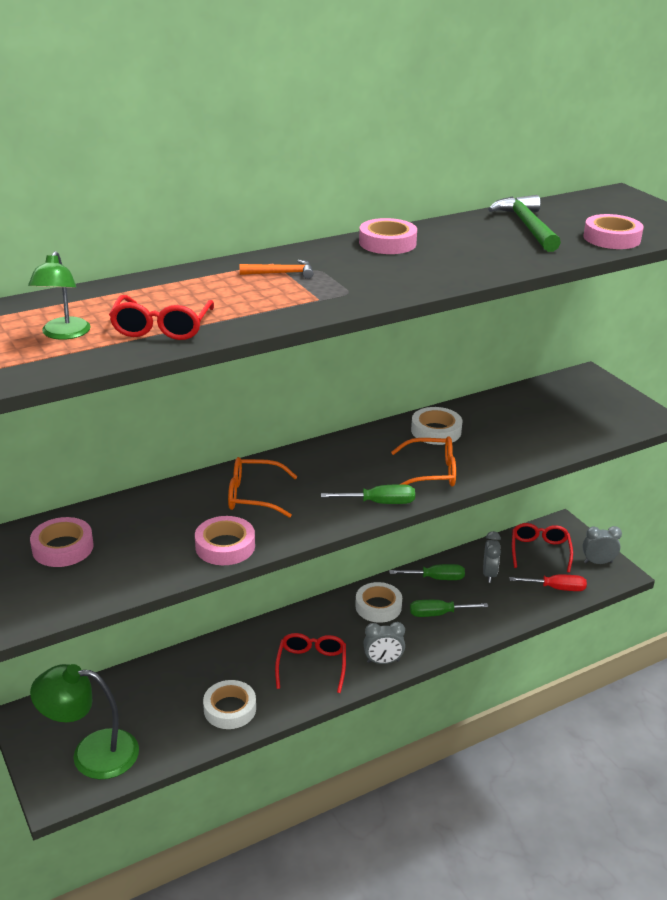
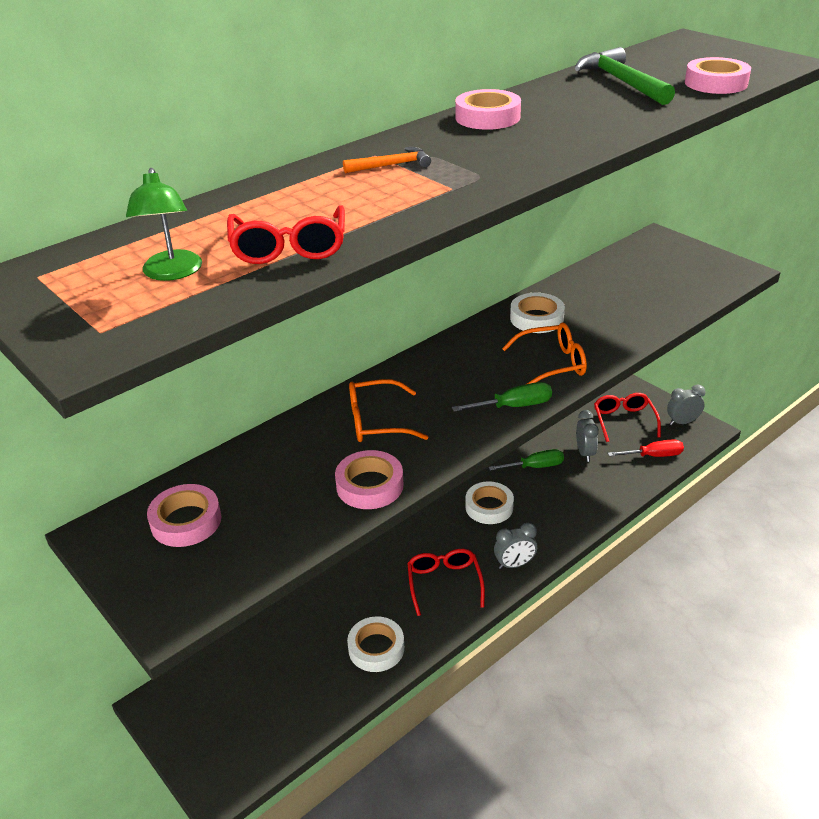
camera: 10 degrees left, 5 degrees up
(91, 753) = (244, 730): green lamp -> none
(438, 614) = (550, 503): green screwdriver -> none

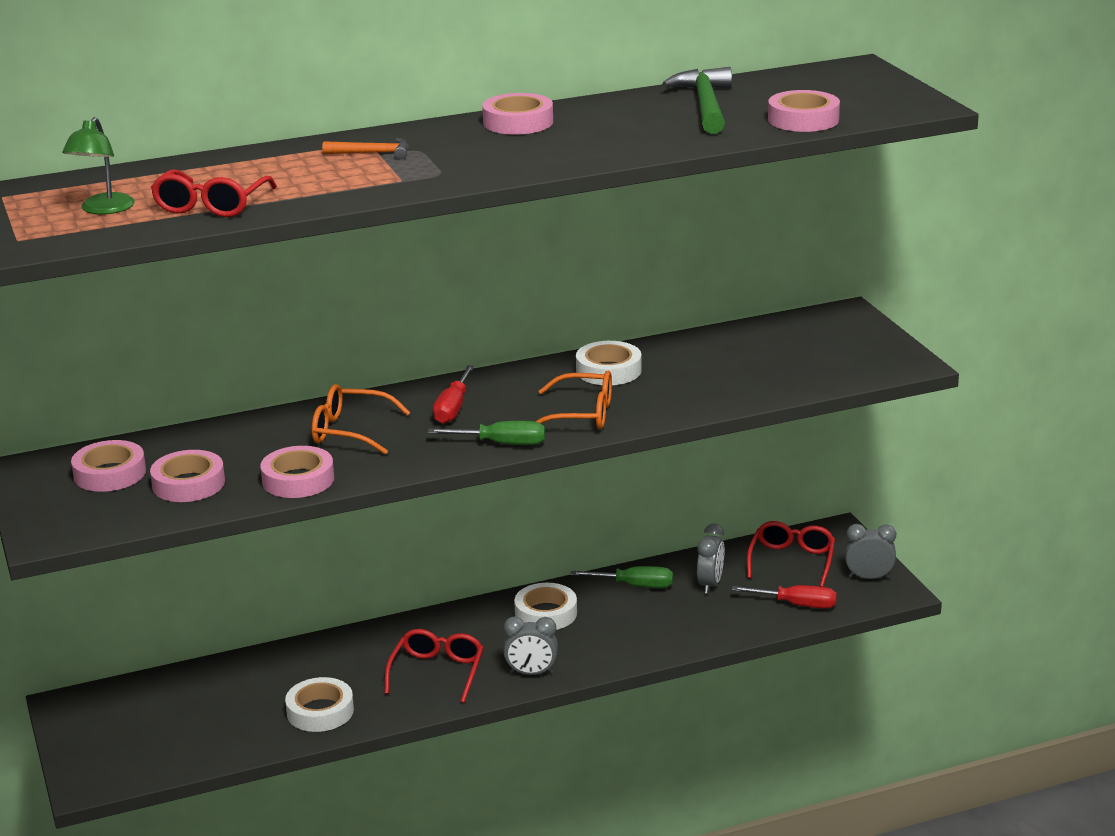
camera: 20 degrees right, 10 degrees down
(271, 515) = (188, 484): none -> pink tape
(445, 379) = (453, 408): none -> red screwdriver

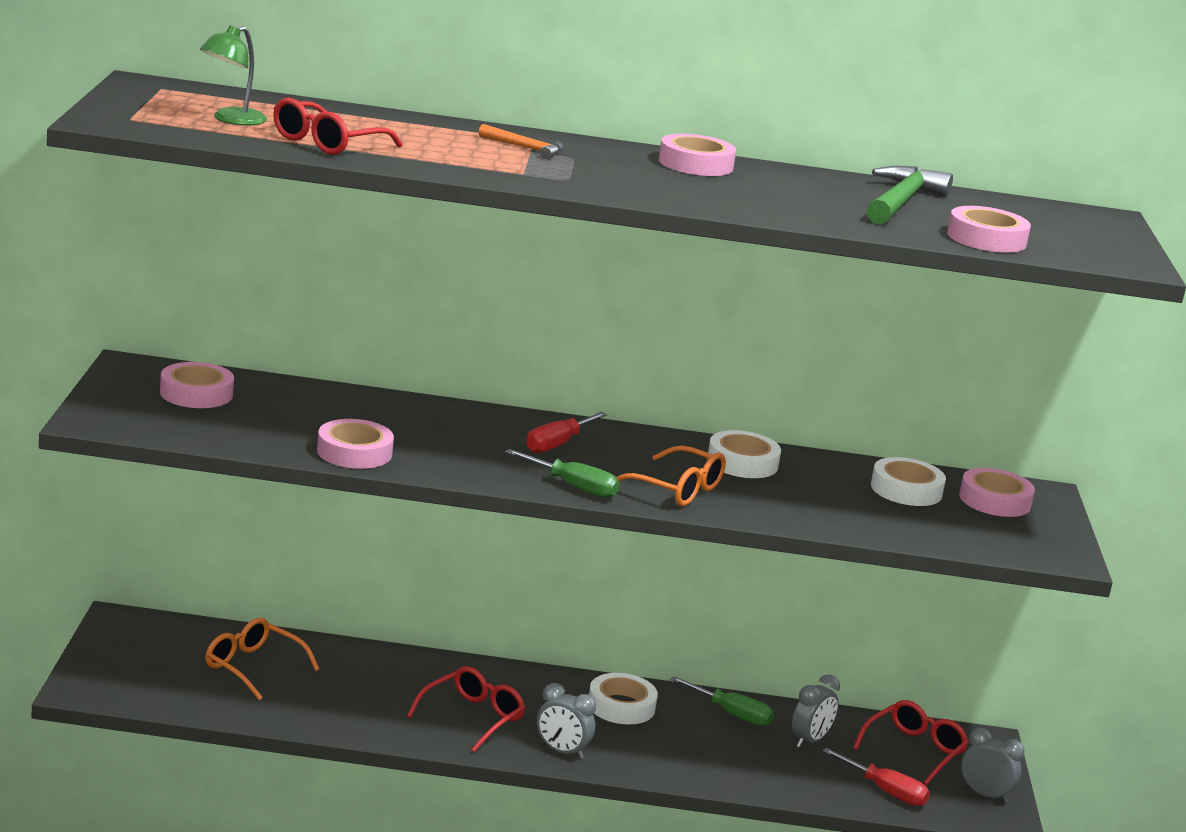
camera: 20 degrees right, 5 degrees down
(188, 484) = (255, 423): pink tape -> pink tape (994, 500)
(320, 711) = (335, 709): white tape -> white tape (906, 490)
(350, 431) = (442, 431): orange glasses -> orange glasses (252, 667)

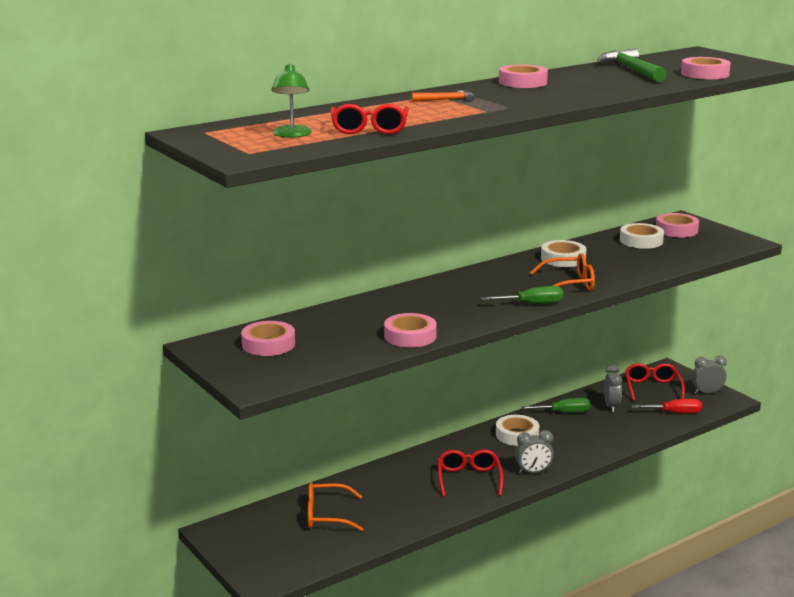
camera: 35 degrees left, 0 degrees up
(557, 444) = (479, 287): red screwdriver -> none

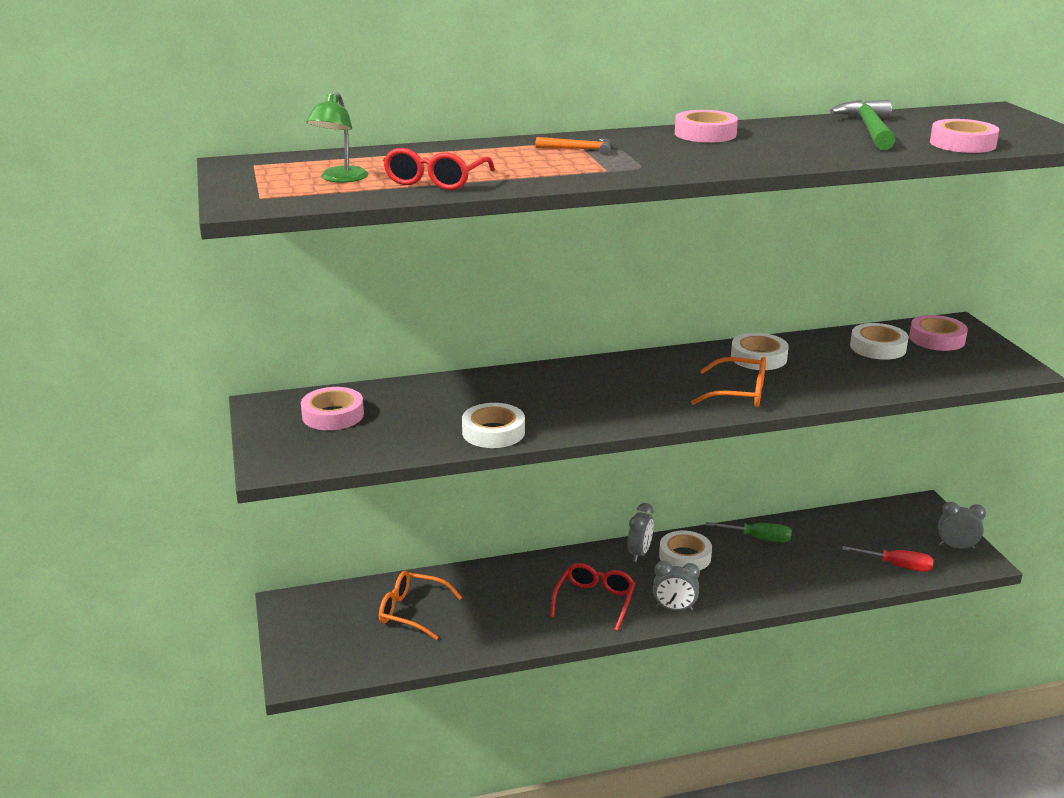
camera: 20 degrees right, 5 degrees up
(410, 336) = (493, 432): pink tape -> white tape
(532, 304) = (671, 413): green screwdriver -> none
(611, 406) = (821, 542): grey clock -> grey clock (639, 553)
(652, 388) = (889, 527): red glasses -> none

